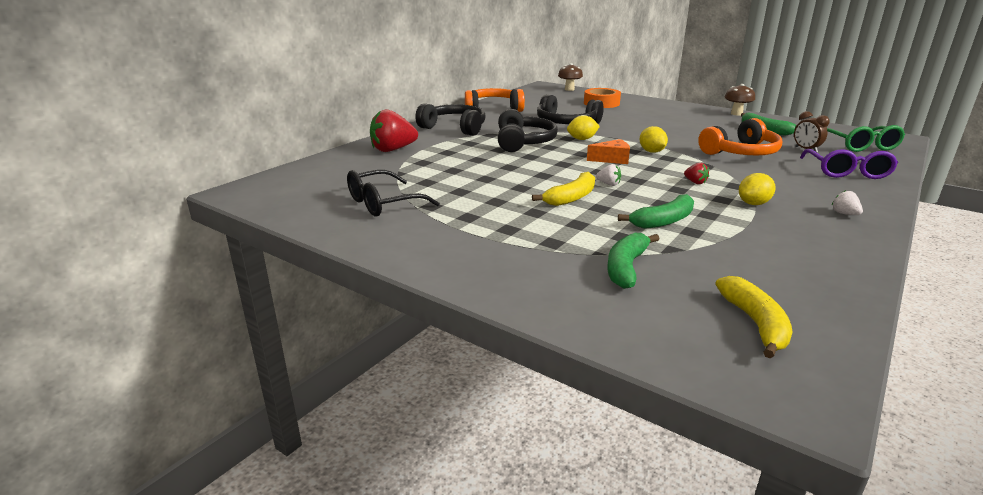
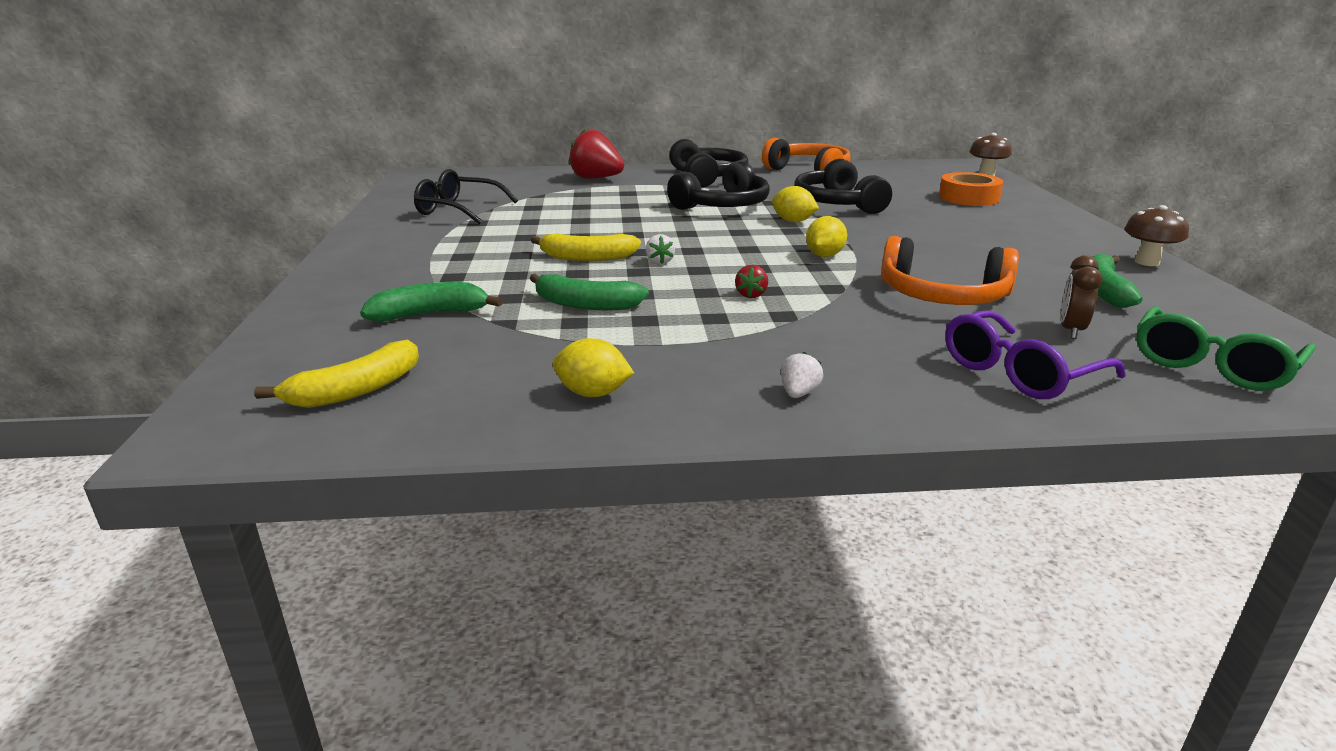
camera: 50 degrees right, 0 degrees up
(612, 159) = (749, 246): orange cheese -> none
(753, 203) = (731, 335): yellow lemon -> yellow lemon (593, 393)

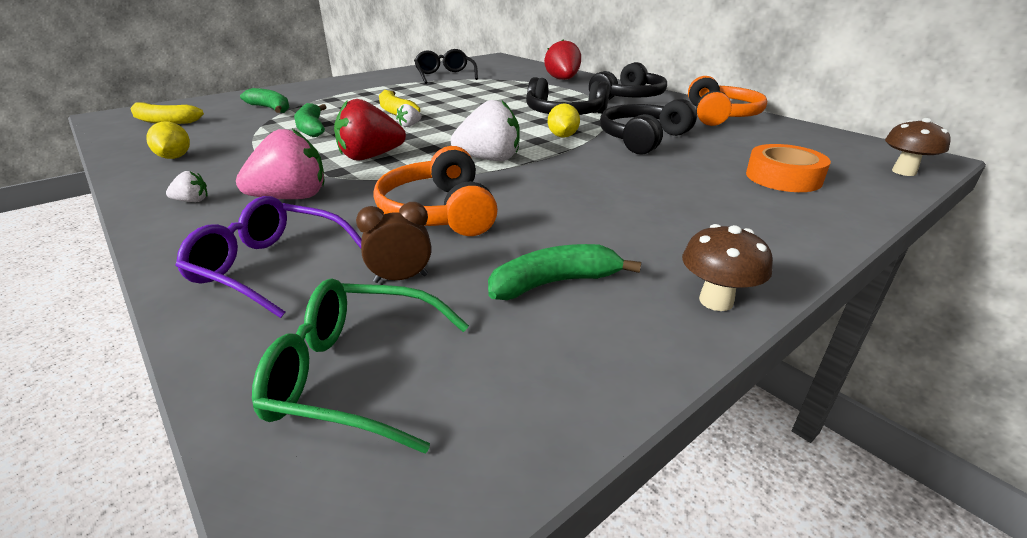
camera: 55 degrees right, 5 degrees up
(751, 295) = (370, 157): red strawberry -> red strawberry, size x2.23
(824, 255) = (489, 159): yellow lemon -> white strawberry
(844, 345) = (291, 198): none -> pink strawberry

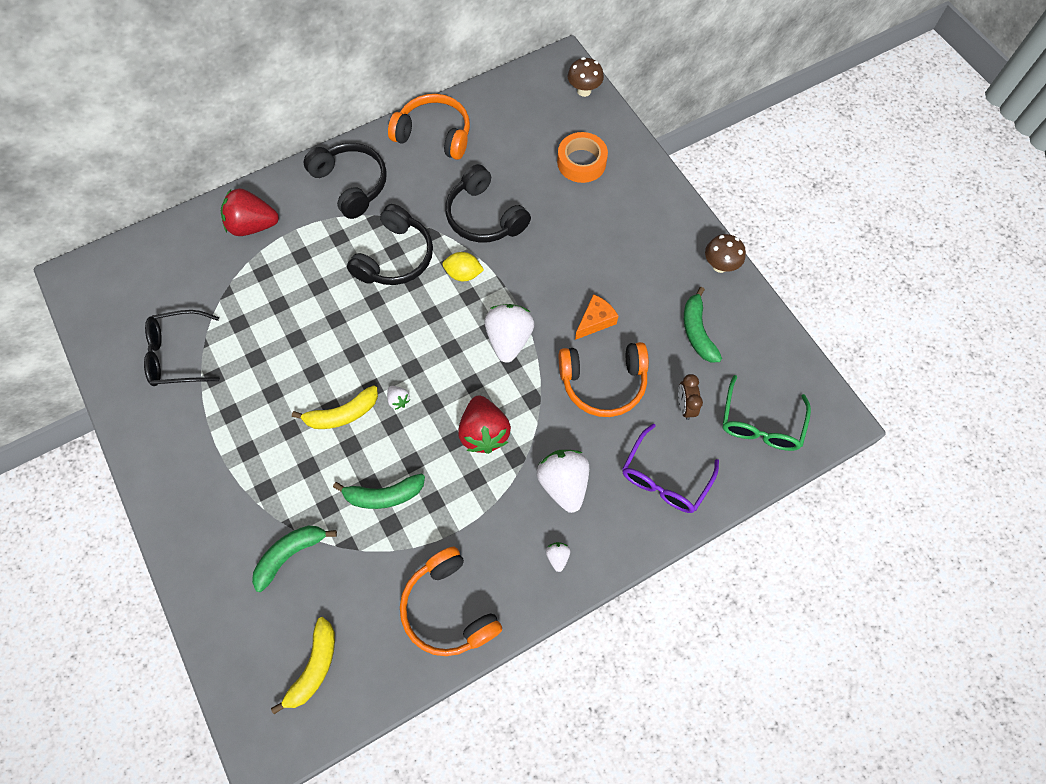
camera: 80 degrees left, 35 degrees up
(174, 157) = (449, 608): yellow lemon -> orange headphones
(291, 198) = (563, 484): pink strawberry -> white strawberry
(535, 201) = (595, 321): none -> orange cheese

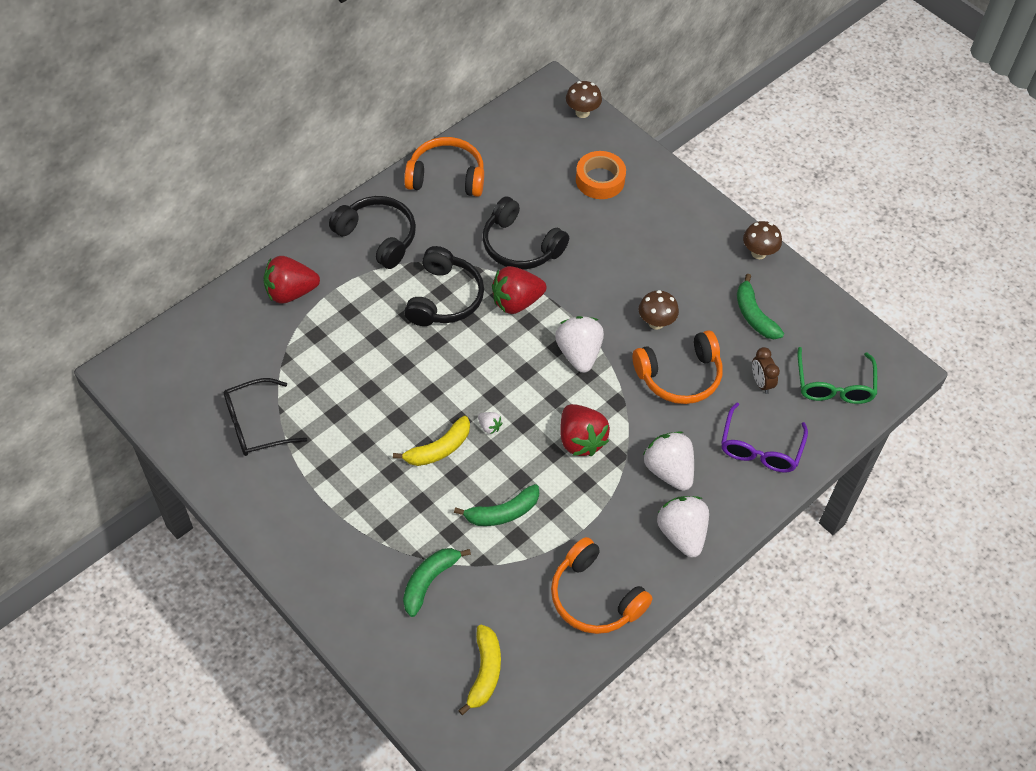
camera: 15 degrees left, 10 degrees down
(463, 274) = (516, 302): yellow lemon -> red strawberry
(557, 557) = (682, 534): white strawberry -> white strawberry, size x2.23
(595, 321) = (656, 322): orange cheese -> brown mushroom

